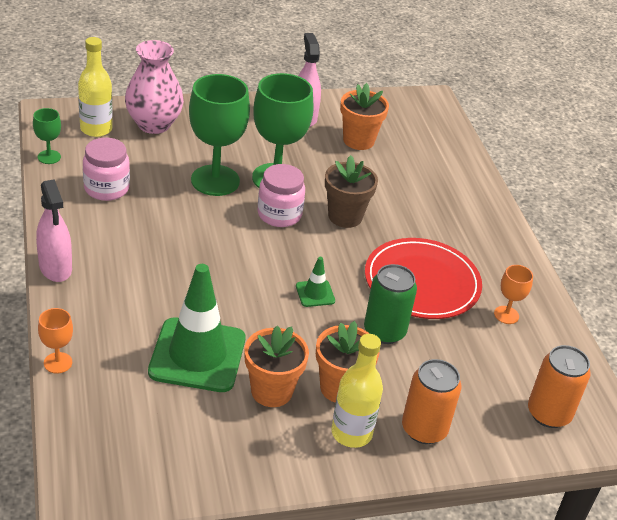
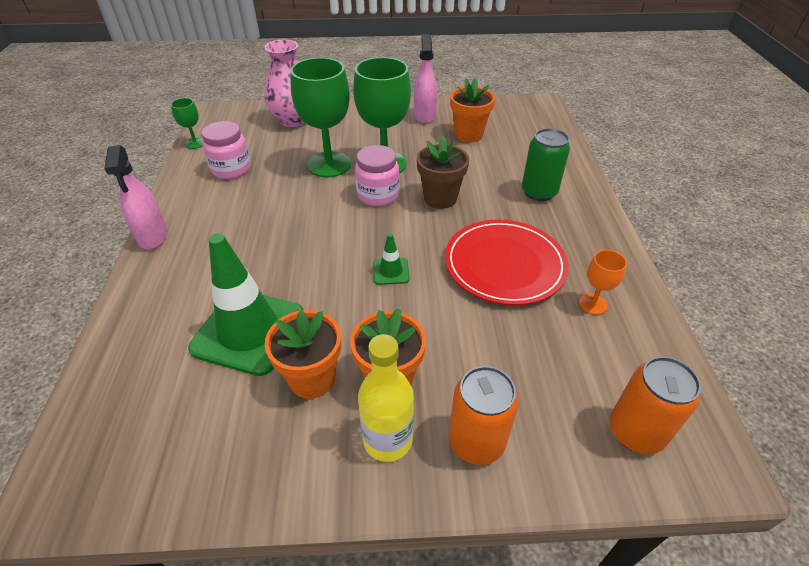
camera: 15 degrees right, 5 degrees up
(58, 363) = (106, 331): orange goblet -> none
(96, 129) = (244, 123): yellow bottle -> none
(384, 331) = (454, 316): green can -> green can (539, 192)

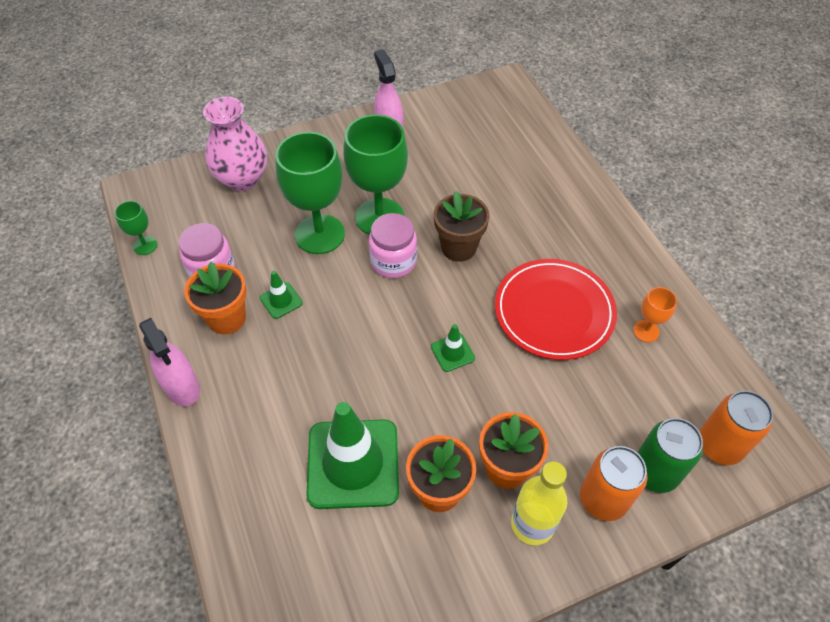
camera: 20 degrees left, 10 degrees up
(269, 199) = (281, 300): none -> green traffic cone
(468, 134) = (449, 150): orange flower pot -> orange flower pot (227, 318)
(539, 192) = (551, 212): green can -> green can (655, 472)

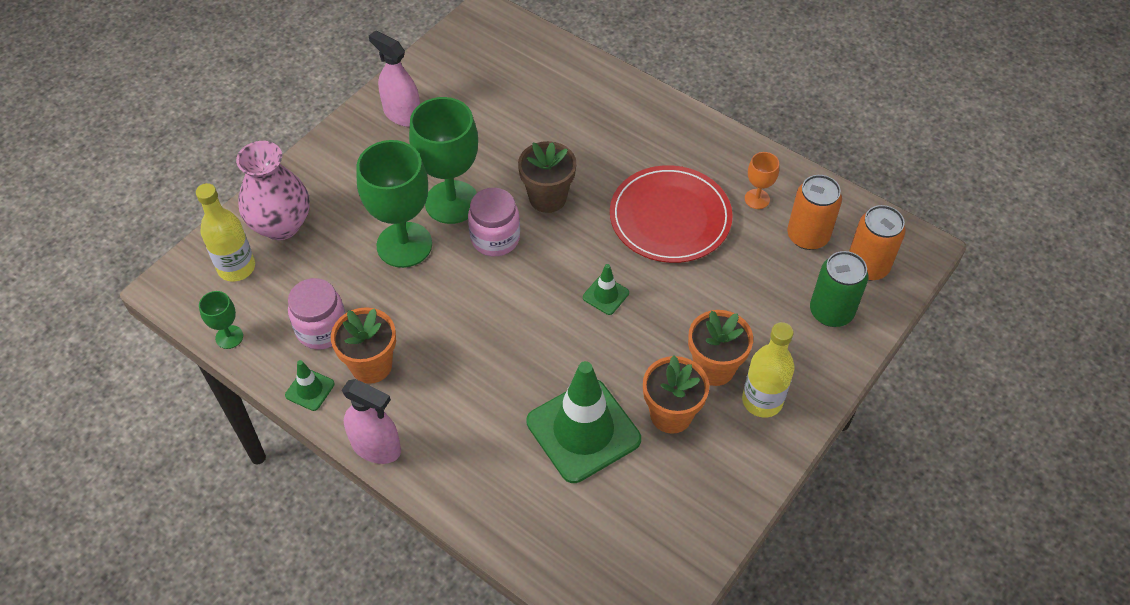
camera: 30 degrees left, 0 degrees up
(188, 196) = (236, 267): none -> yellow bottle
(281, 300) = (412, 324): green traffic cone -> green traffic cone (310, 389)
(603, 499) = (804, 353): orange can -> orange can (807, 236)

